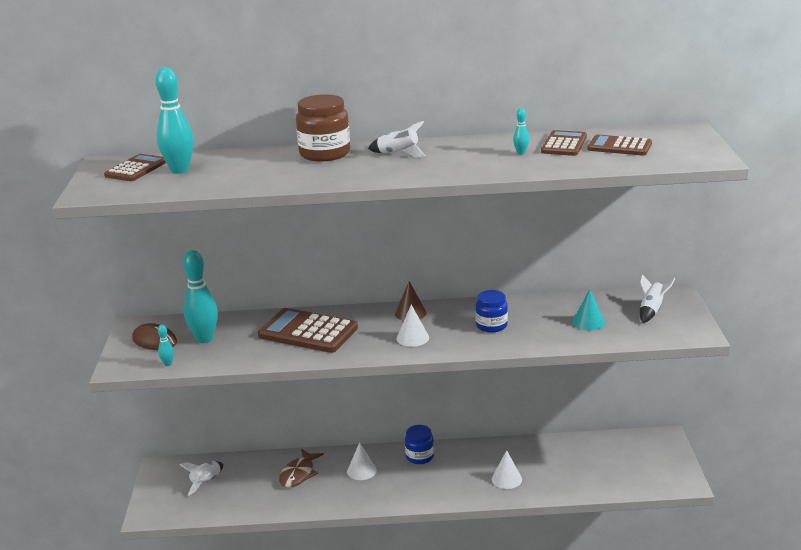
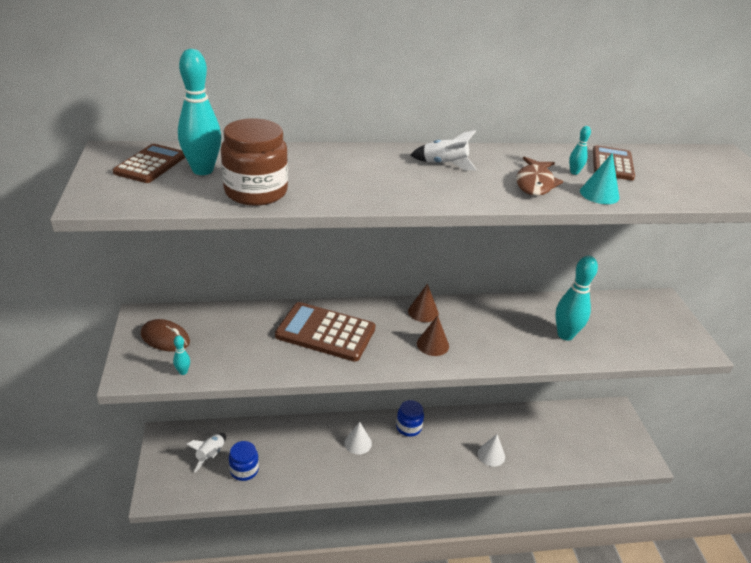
camera: 10 degrees left, 10 degrees up
(204, 339) = (219, 338): turquoise bowling pin -> turquoise bowling pin (565, 335)
(298, 474) = (299, 446): brown fish -> brown fish (535, 183)
(325, 154) = (363, 158): brown jar -> brown jar (256, 192)
(412, 338) = (432, 344): white cone -> brown cone
(491, 325) = (505, 331): blue jar -> blue jar (244, 470)
(588, 322) = (595, 330): turquoise cone -> turquoise cone (599, 194)
(619, 146) = (670, 171): brown calculator -> none
(651, 311) = (648, 319): white rocket -> none

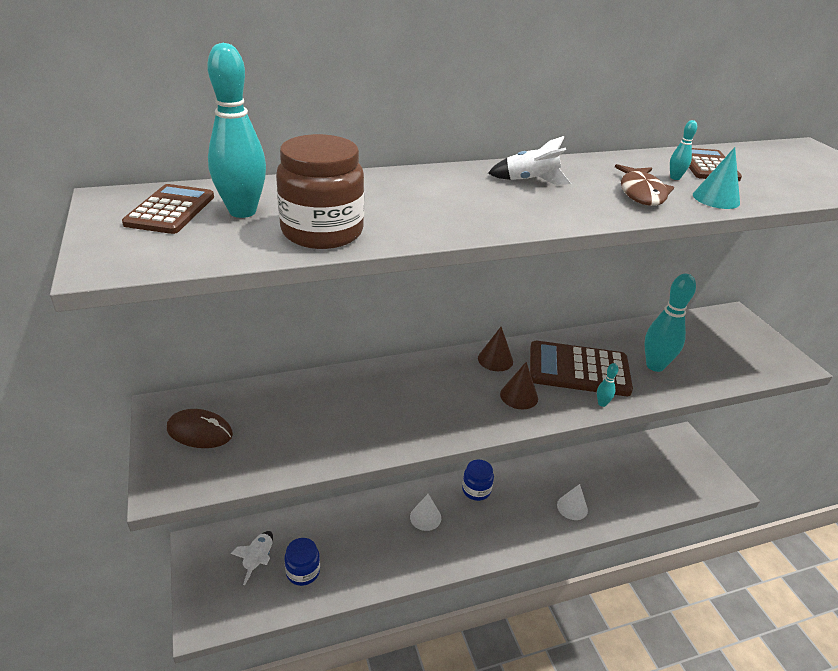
camera: 10 degrees left, 0 degrees up
(183, 372) = (234, 472): turquoise bowling pin -> turquoise bowling pin (602, 403)
(325, 332) = (393, 398): brown calculator -> brown calculator (578, 369)

